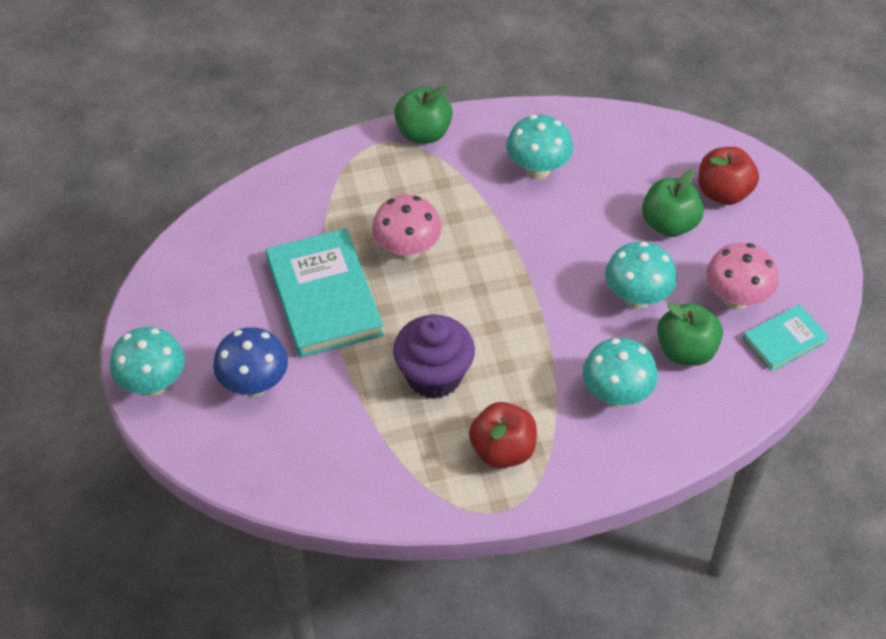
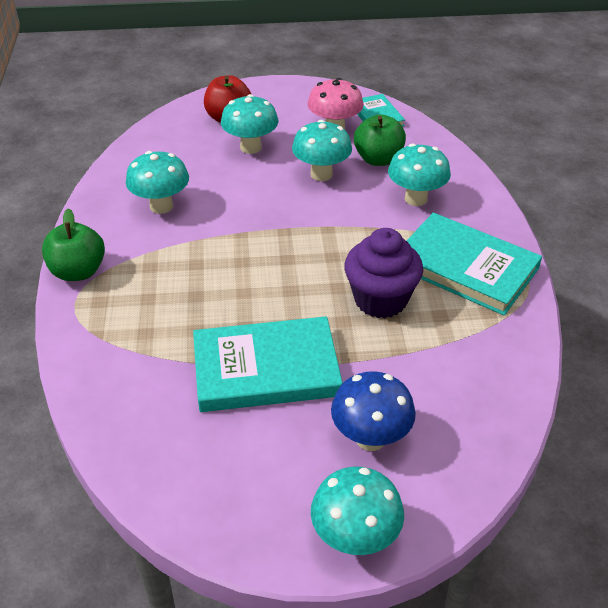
camera: 80 degrees left, 10 degrees down
(407, 250) = (226, 300): pink mushroom -> none
(502, 450) = (465, 267): red apple -> turquoise book
(669, 224) = (251, 147): green apple -> turquoise mushroom

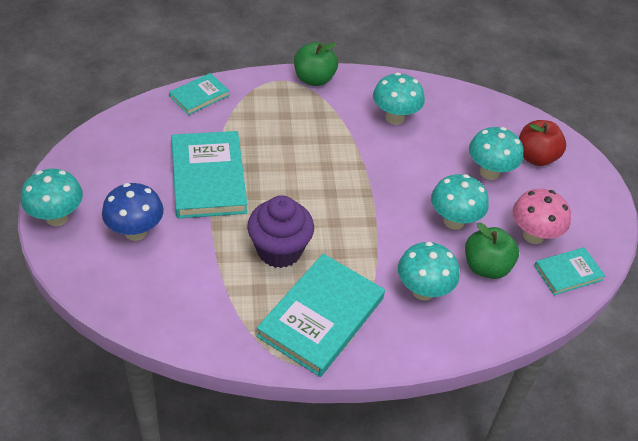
camera: 85 degrees right, 5 degrees up
(96, 389) = (199, 96): none -> turquoise book

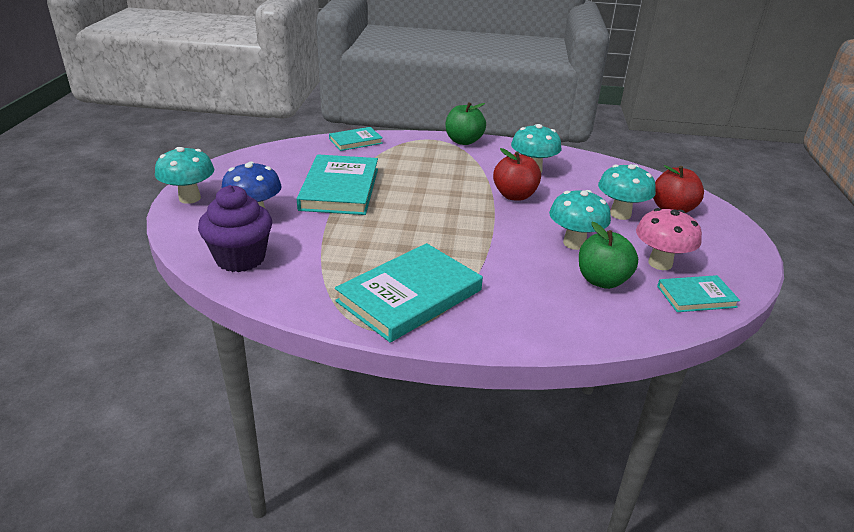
camera: 15 degrees right, 15 degrees down
(279, 250) = (386, 243): purple cupcake -> purple cupcake (240, 258)
(385, 160) = (514, 195): none -> red apple
(423, 291) = (527, 290): turquoise mushroom -> none

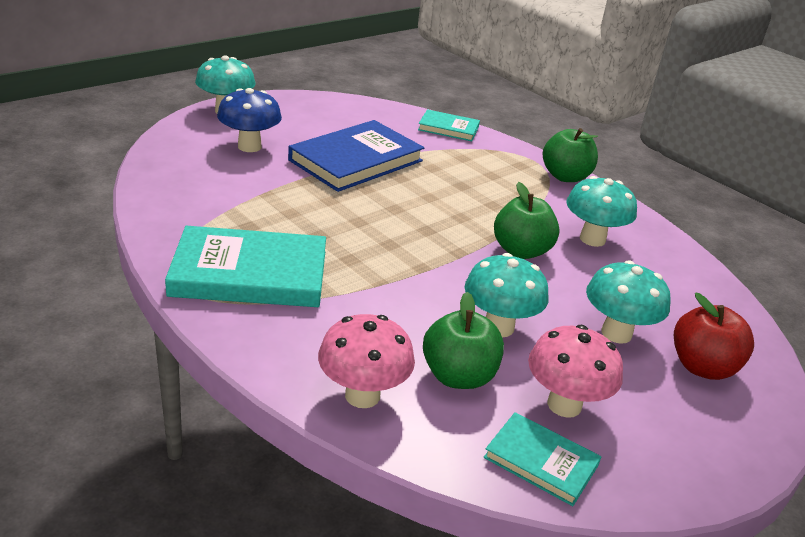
camera: 40 degrees right, 0 degrees up
(240, 258) = (180, 172): purple cupcake -> none
(340, 189) = (356, 160): turquoise book -> blue book
(514, 195) = (521, 251): red apple -> green apple
(584, 321) = (362, 395): none -> pink mushroom

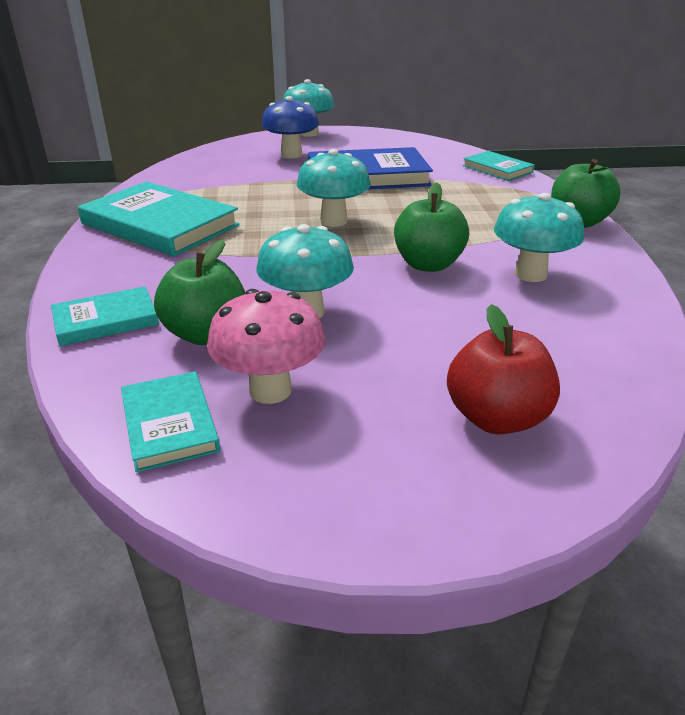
camera: 40 degrees right, 0 degrees up
(362, 395) = (106, 320): pink mushroom -> turquoise book
(616, 333) = (430, 354): turquoise mushroom -> turquoise mushroom (333, 221)

